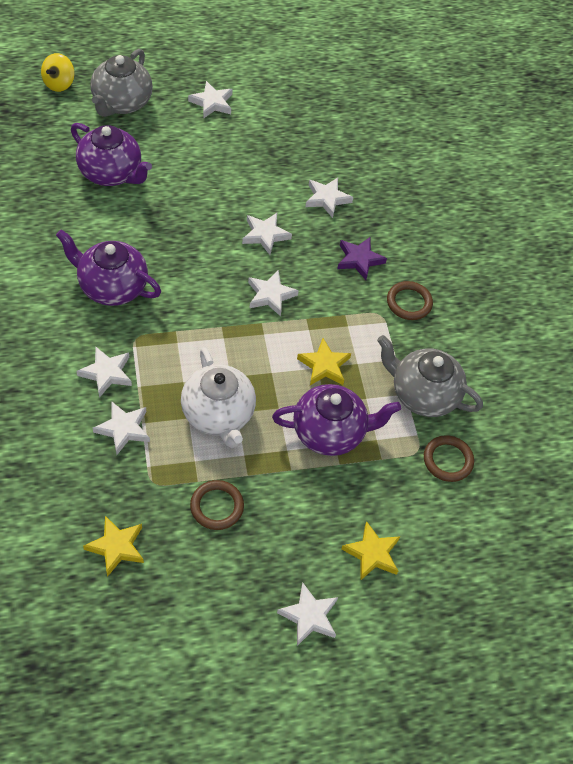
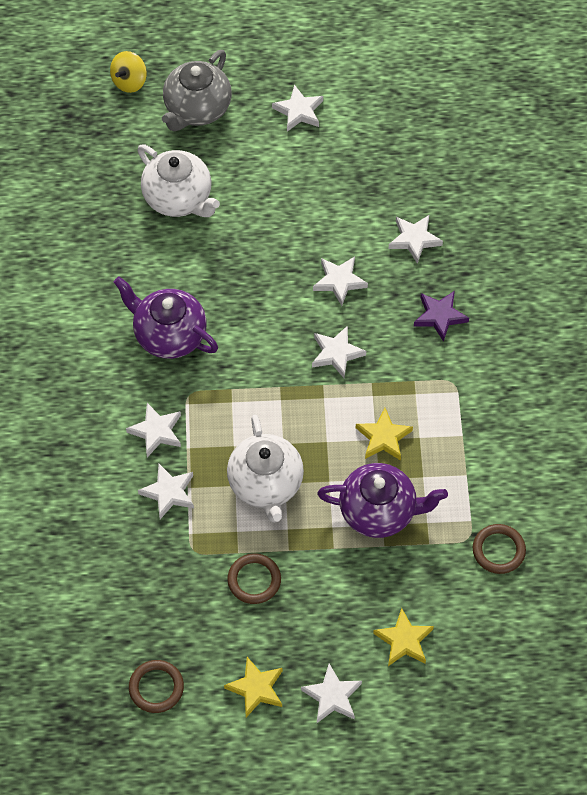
camera: 15 degrees right, 5 degrees up
(111, 173) = (179, 198): purple teapot -> white teapot
(116, 547) = (152, 612): yellow star -> yellow star (256, 688)
(409, 302) = (487, 370): brown ring -> brown ring (156, 687)
(422, 394) = (484, 476): grey teapot -> none

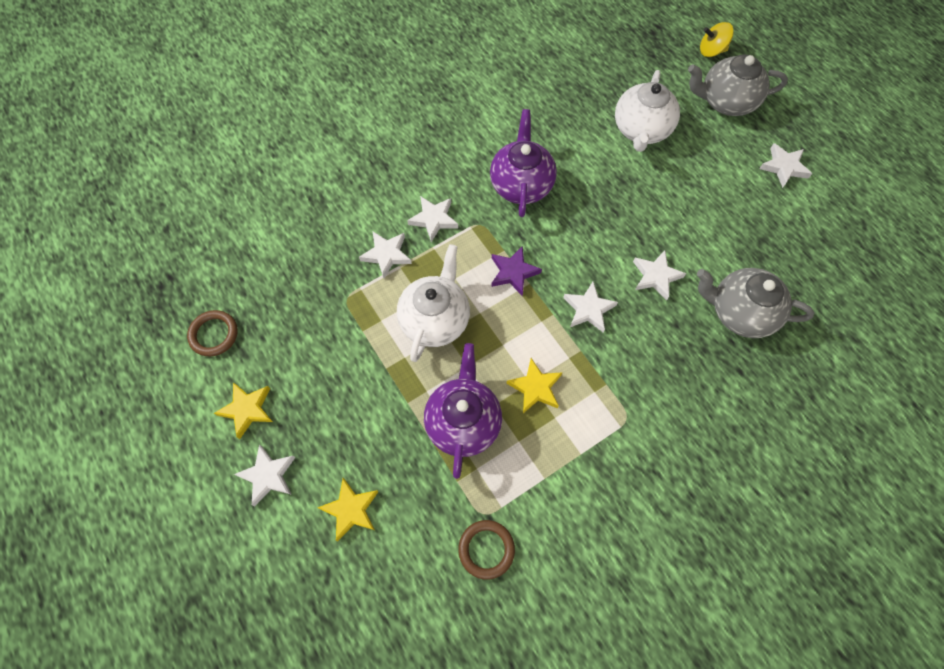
camera: 60 degrees right, 5 degrees up
(254, 580) = (344, 356): brown ring -> none
(266, 484) = (435, 319): white teapot -> white teapot turned 150 degrees clockwise
(379, 511) = (463, 421): purple teapot -> purple teapot turned 150 degrees counterclockwise
(414, 239) = (740, 312): white star -> grey teapot
(440, 316) = (683, 372): purple star -> purple star (513, 272)

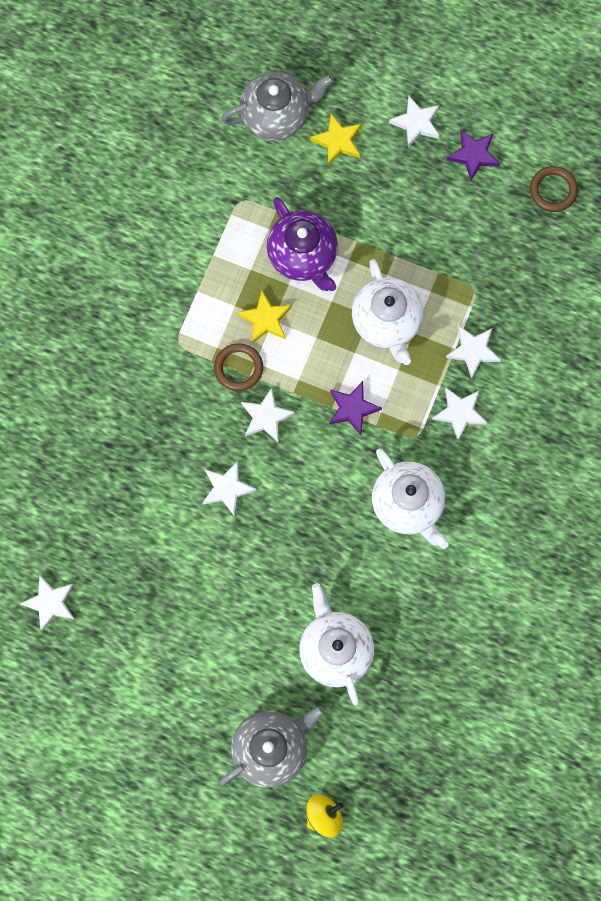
camera: 145 degrees right, 10 degrees up
(247, 410) = (473, 155): yellow star -> purple star
(486, 549) = (222, 179): brown ring -> brown ring (238, 368)
(521, 184) = (408, 504): purple teapot -> white teapot
(740, 312) = (136, 501): grey teapot -> grey teapot (276, 115)
(784, 167) = (172, 698): white star -> white star (50, 603)

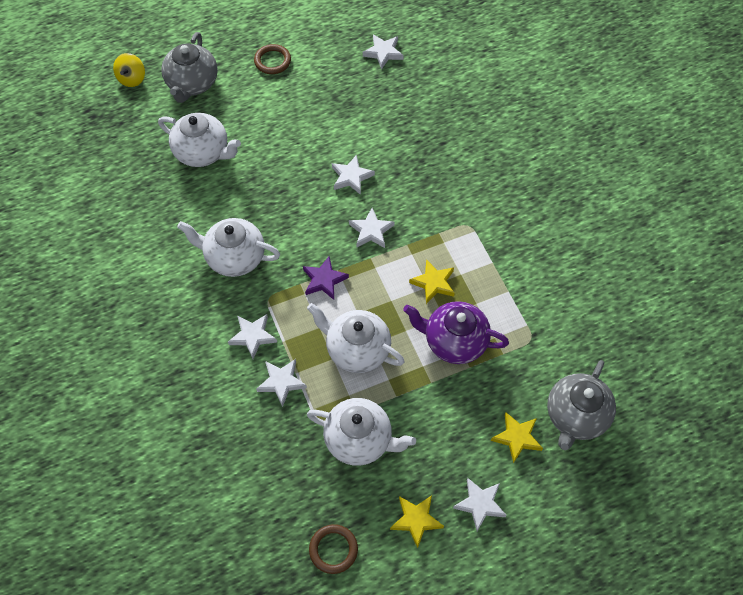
camera: 135 degrees right, 15 degrees down
(238, 368) = (418, 242): brown ring -> brown ring (272, 61)
(457, 249) = (359, 440): none -> white teapot
(473, 155) = (416, 520): purple star -> yellow star

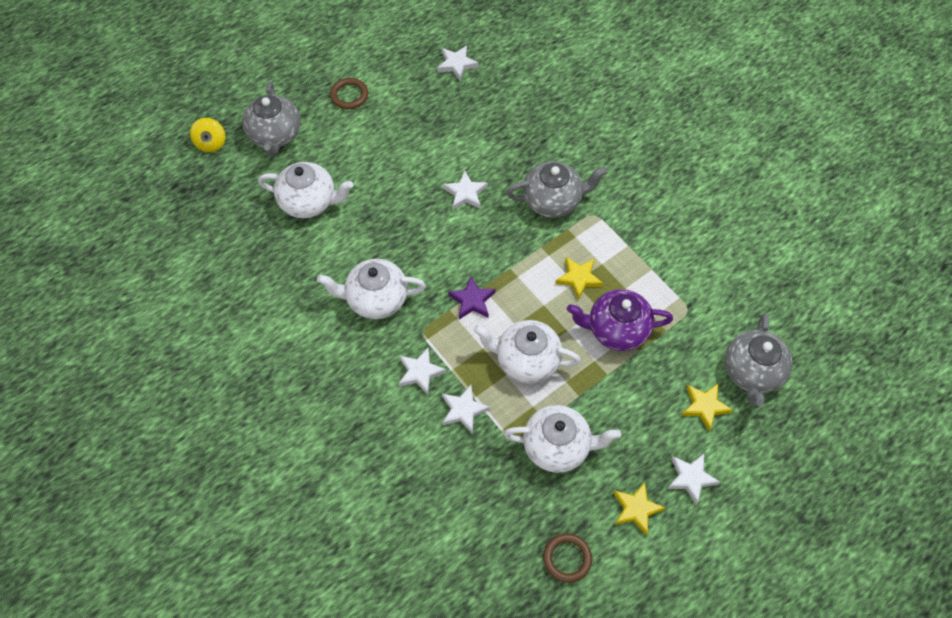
camera: 15 degrees left, 0 degrees up
(371, 231) = (502, 242): white star -> none
(433, 203) = (553, 201): none -> grey teapot

